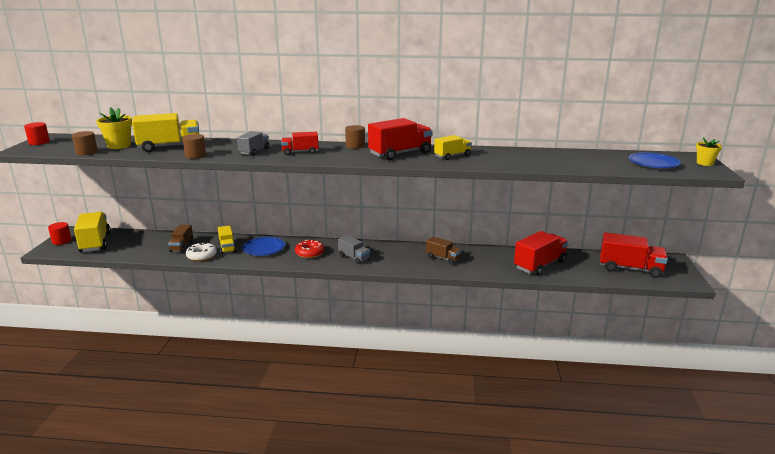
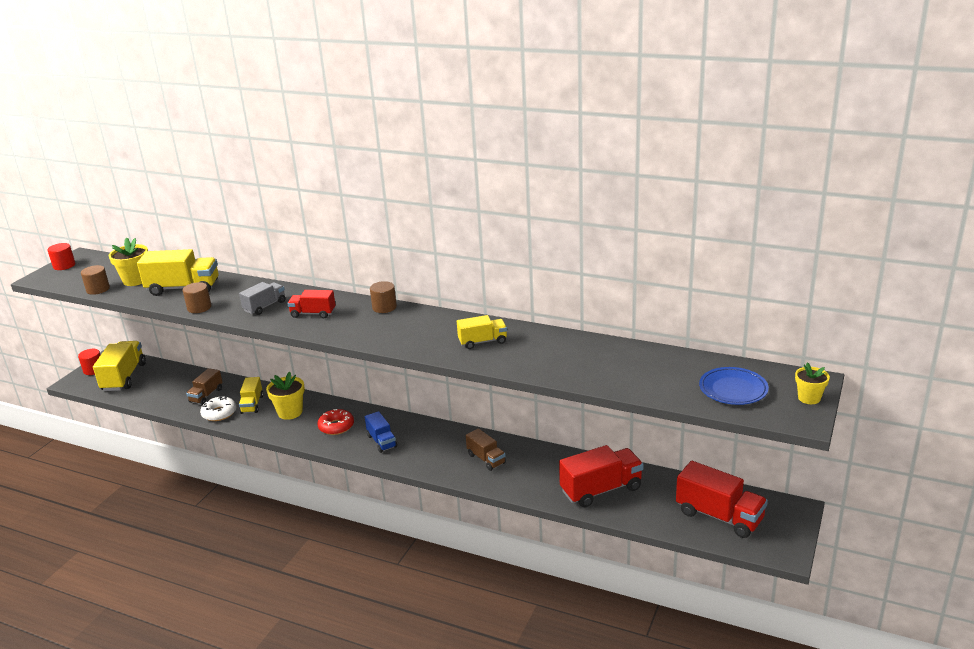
camera: 20 degrees right, 5 degrees up
(264, 249) = (290, 412): blue plate -> yellow flower pot
(354, 257) = (381, 441): grey truck -> blue truck
(400, 154) = (424, 330): red truck -> none

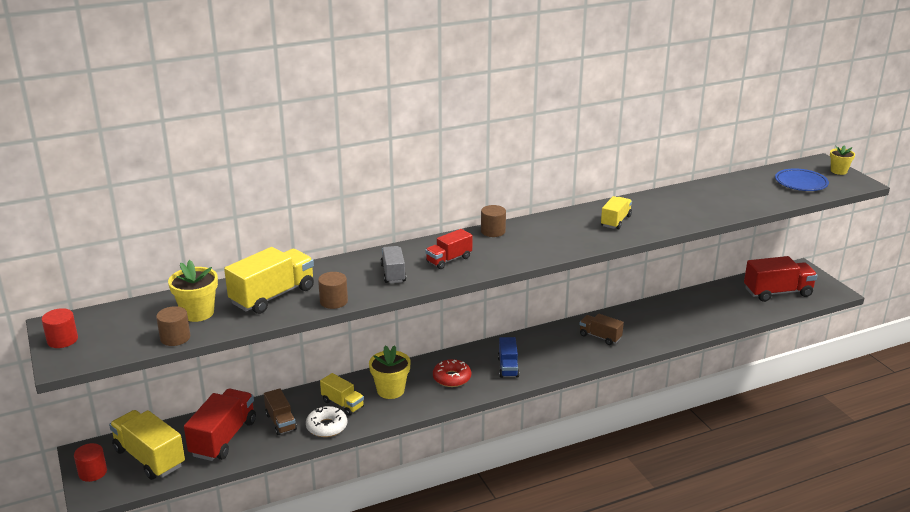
camera: 50 degrees left, 0 degrees up
(381, 441) = (508, 367): blue truck -> blue truck turned 75 degrees clockwise
(486, 459) = (600, 337): brown truck -> brown truck turned 150 degrees counterclockwise
(601, 490) = (698, 314): red truck -> red truck (223, 438)

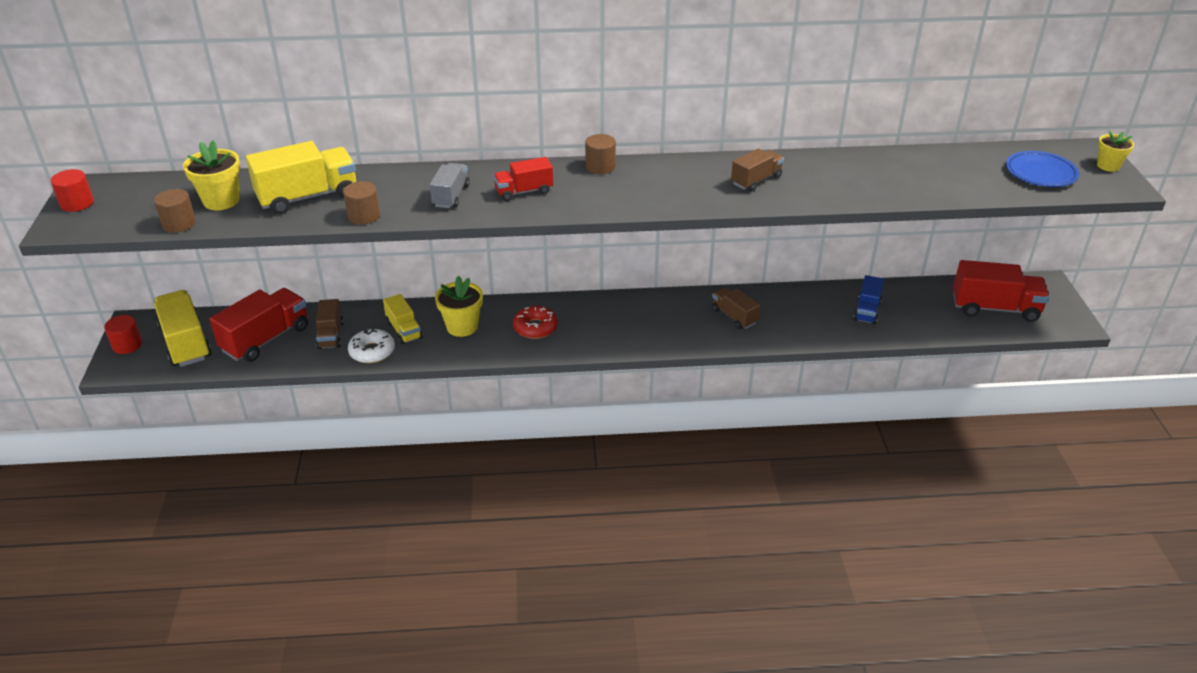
camera: 20 degrees right, 10 degrees up
(508, 367) = (604, 329): blue truck -> blue truck (867, 311)
(615, 221) = (756, 180): yellow truck -> brown truck

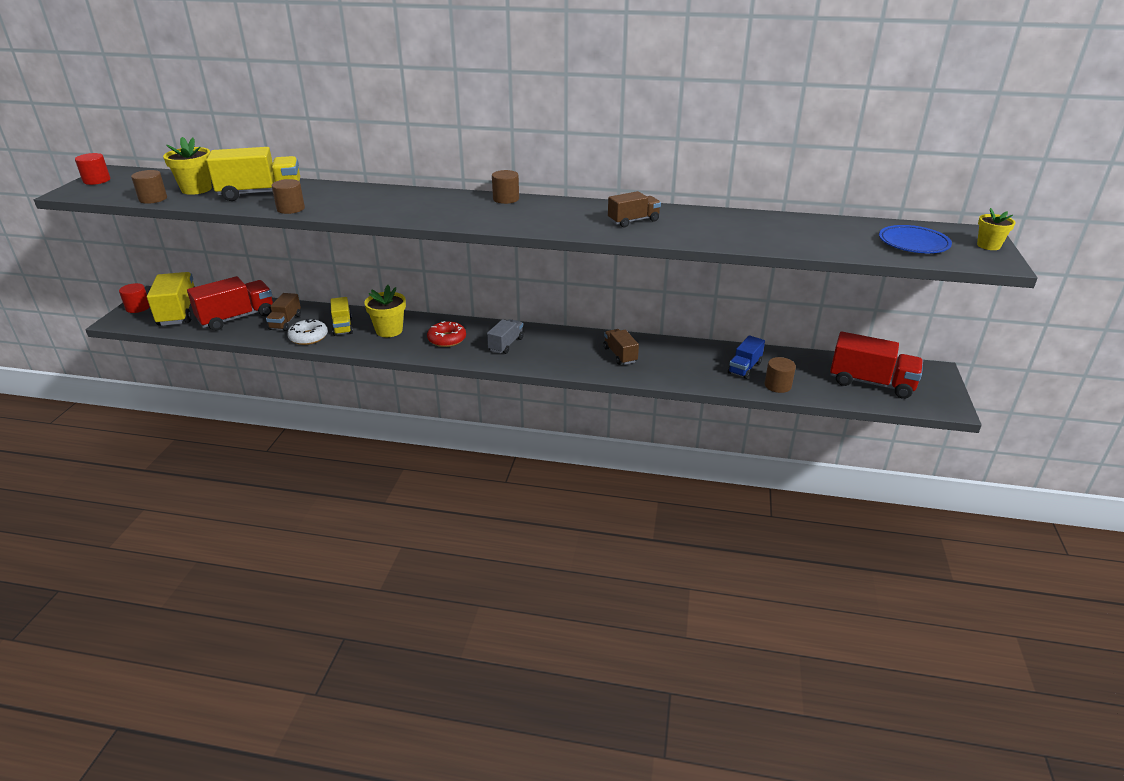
camera: 15 degrees right, 5 degrees down
(451, 196) = (369, 204): grey truck -> grey truck (506, 344)
(524, 191) = (429, 207): red truck -> none
(908, 327) = (777, 385): none -> brown cylinder

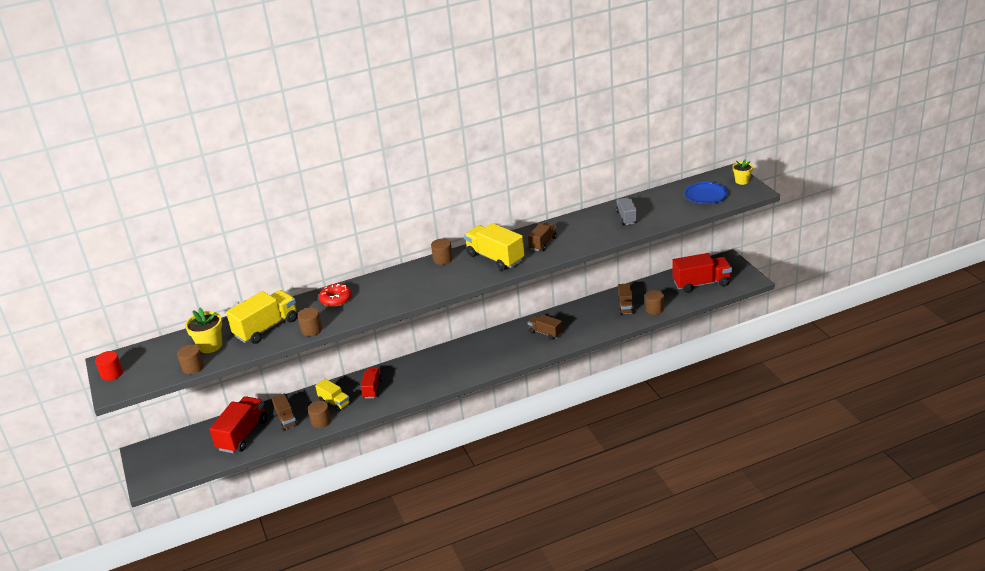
camera: 30 degrees left, 0 degrees up
(138, 307) = (146, 466): red cylinder -> none
(179, 312) = (187, 453): yellow truck -> yellow truck (495, 258)
(308, 337) = (321, 421): white donut -> brown cylinder
(389, 330) = (372, 389): yellow flower pot -> red truck
(447, 339) = (421, 376): red donut -> red donut (336, 299)
(506, 344) = (465, 360): grey truck -> grey truck (626, 218)
(744, 368) = (625, 306): blue truck -> brown truck

